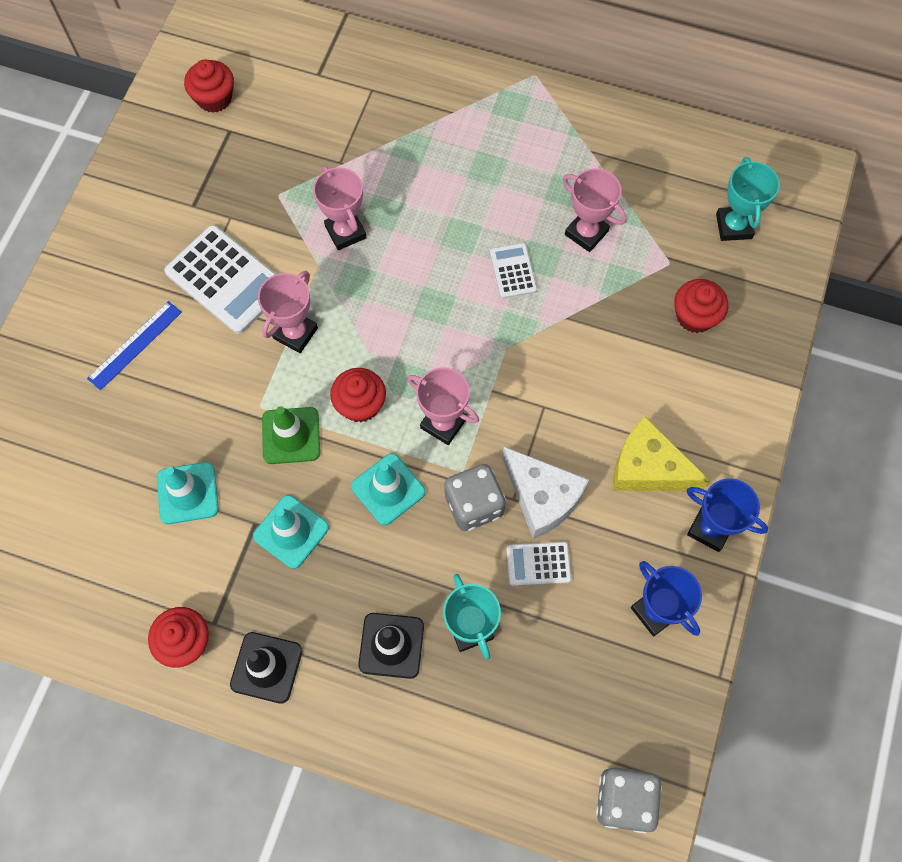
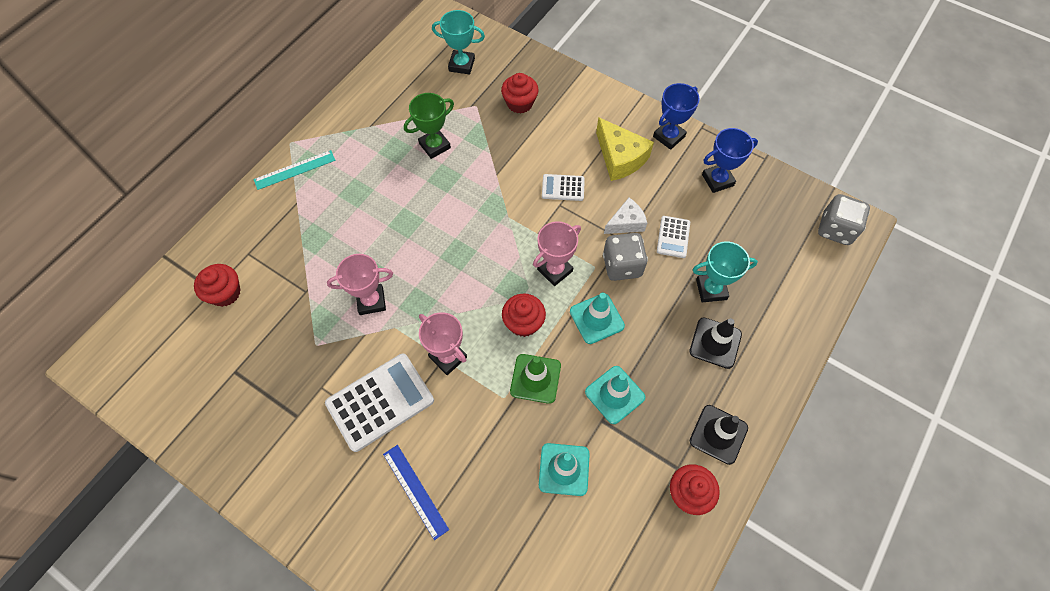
camera: 75 degrees left, 5 degrees down
(214, 98) = (195, 378): red cupcake -> red cupcake (225, 293)
(497, 94) = (295, 170): none -> turquoise ruler
(513, 271) = (448, 197): white calculator -> white calculator (563, 188)
(542, 497) = (626, 223): white cheese -> white cheese, size x0.65
(586, 233) = (434, 146): pink trophy -> green trophy
(648, 468) = (620, 158): yellow cheese -> yellow cheese turned 75 degrees counterclockwise

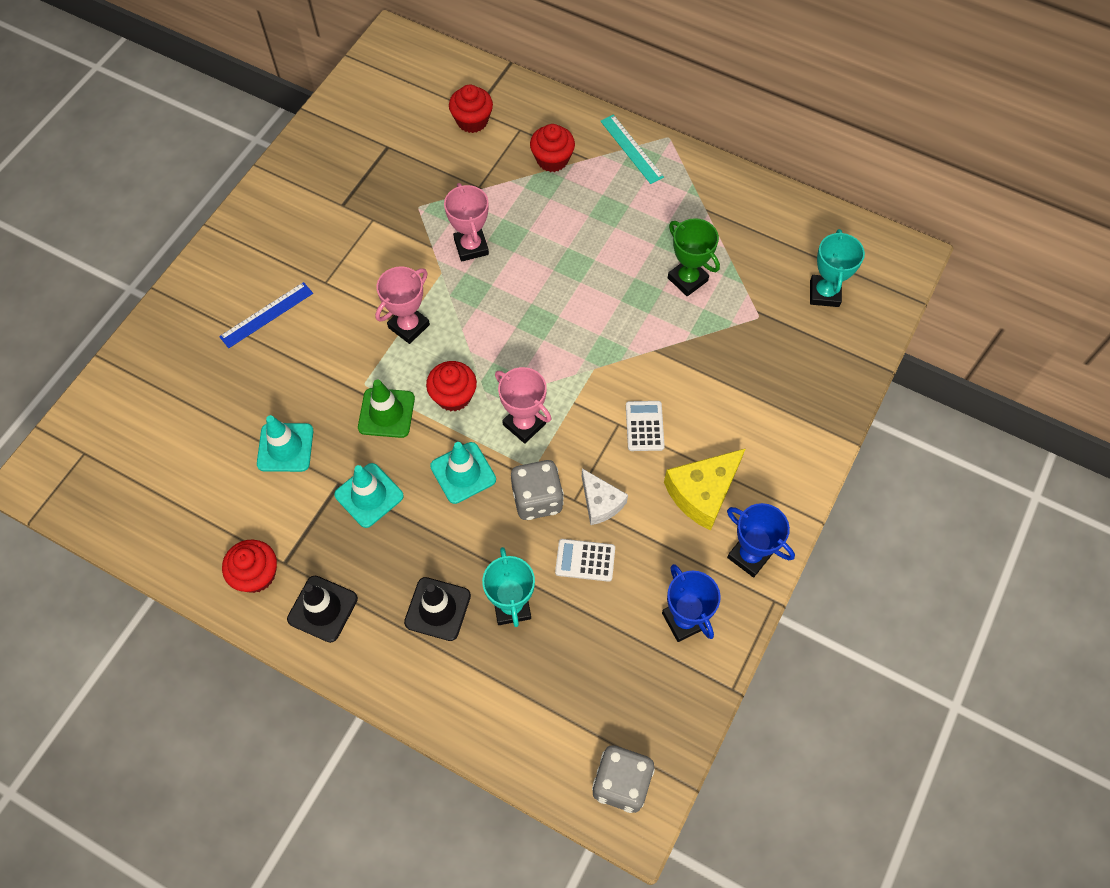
camera: 85 degrees right, 0 degrees up
(380, 402) = (357, 272): white calculator -> none
(520, 103) = (772, 366): red cupcake -> red cupcake (552, 159)

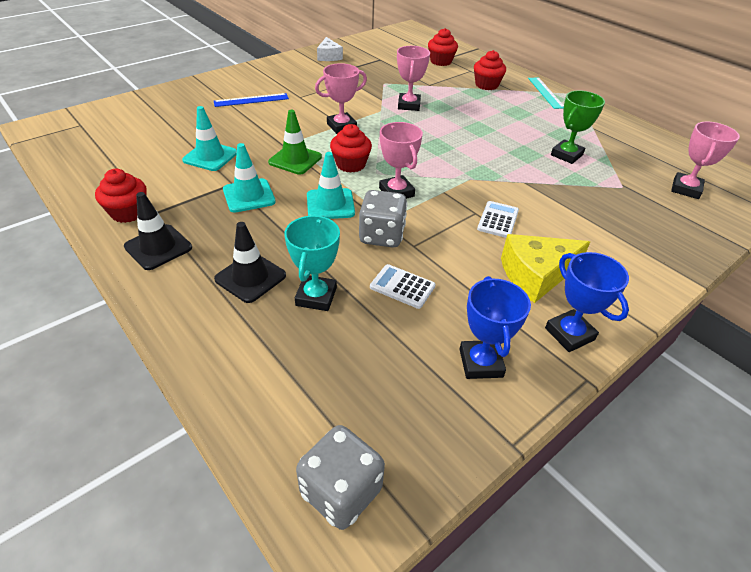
camera: 20 degrees right, 20 degrees down
(600, 502) = (436, 254): white cheese -> white cheese (329, 56)
(687, 279) = (566, 155): green trophy -> green trophy turned 60 degrees clockwise
(824, 293) = (685, 189): turquoise trophy -> pink trophy

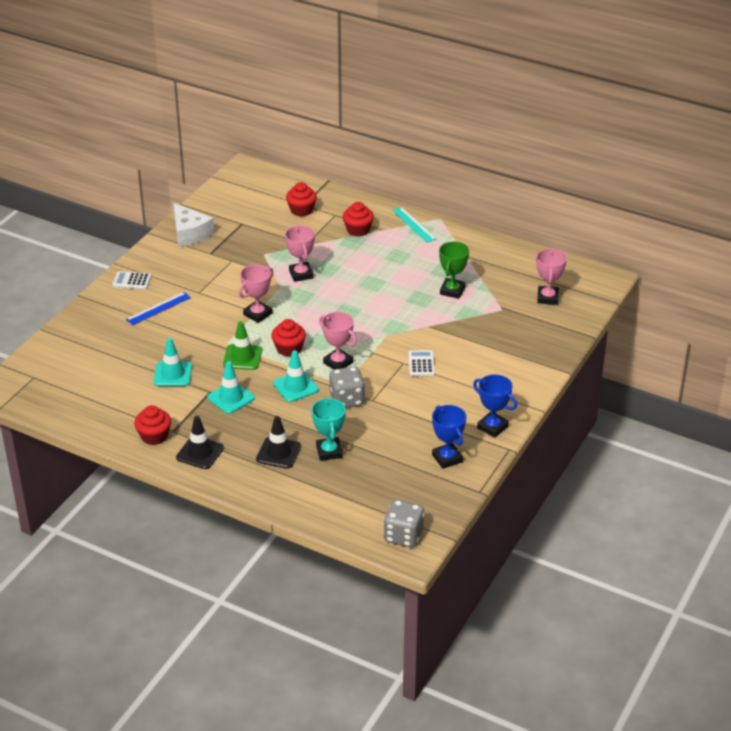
camera: 20 degrees left, 5 degrees down
(329, 56) = (190, 234): white cheese -> white cheese, size x1.55
(402, 286) = (379, 429): white calculator -> white calculator (132, 281)
(536, 275) = (461, 396): yellow cheese -> none

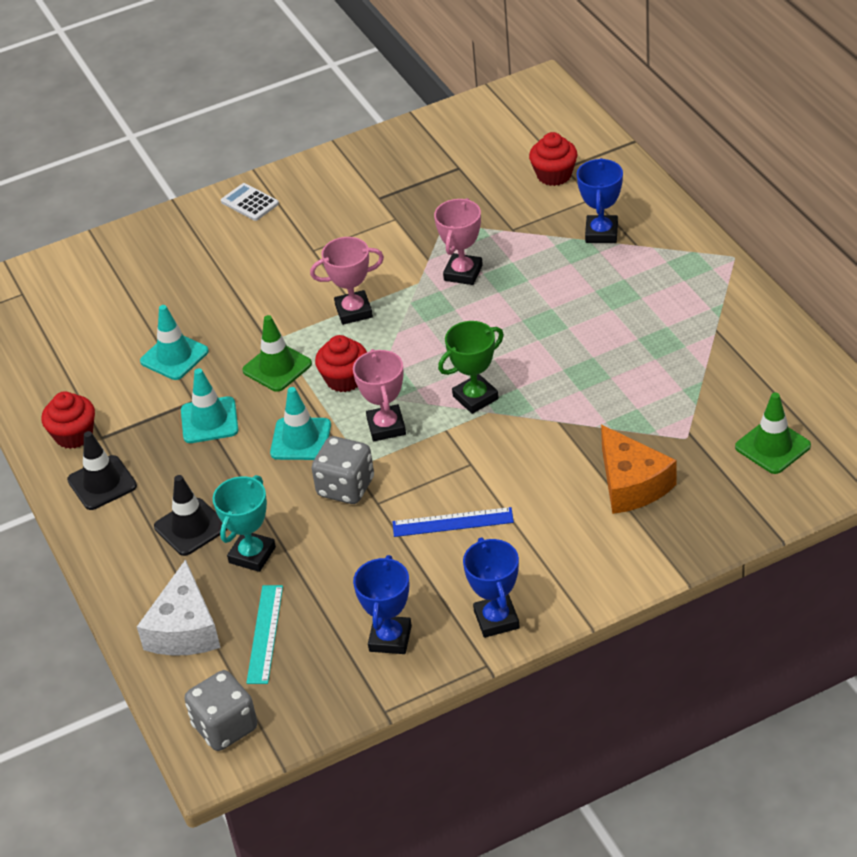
camera: 40 degrees right, 5 degrees up
(158, 308) = (244, 255): blue ruler -> blue ruler (452, 522)
(190, 234) = (380, 159): white cheese -> white cheese (185, 629)
(358, 230) = (601, 233): red cupcake -> blue trophy
(413, 224) = (687, 253): turquoise ruler -> turquoise ruler (265, 634)
(421, 364) = (493, 476): white calculator -> none
(452, 291) = (643, 379): green trophy -> green trophy (475, 397)
(496, 340) = (631, 484): none -> orange cheese
(547, 298) = (772, 446): pink trophy -> green traffic cone

